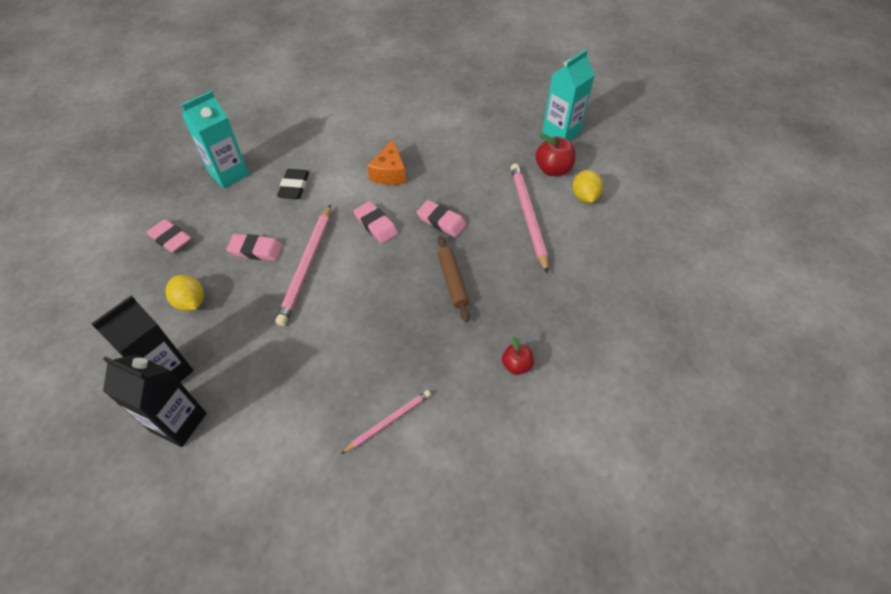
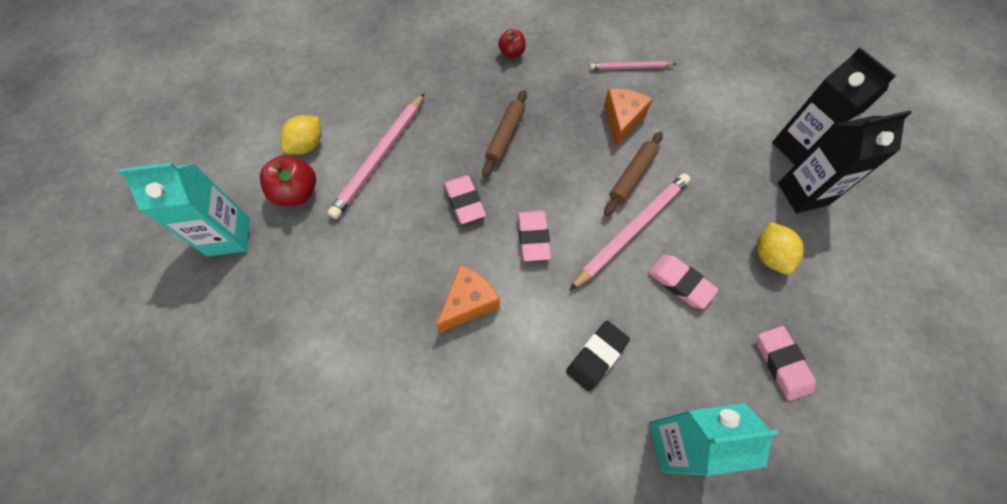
camera: 145 degrees left, 10 degrees up
(327, 306) = (632, 177): none -> brown rolling pin
(363, 353) = (622, 121): none -> orange cheese

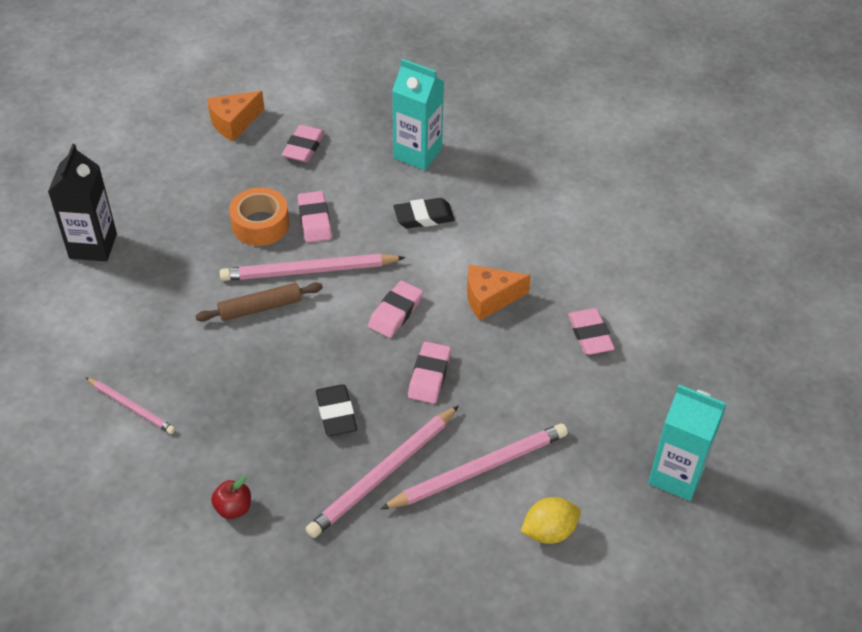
camera: 145 degrees left, 15 degrees down
(297, 193) = (587, 481): red apple -> none
(358, 323) = (590, 335): none -> pink eraser
(441, 118) = (383, 474): none -> pink pencil
(505, 137) = (336, 413): brown rolling pin -> black eraser
(622, 121) = (209, 359): orange cheese -> orange cheese (234, 123)
(714, 247) = (260, 224): none -> orange tape
(769, 256) = (228, 197): yellow lemon -> none
(802, 194) = (142, 215): black carton -> none

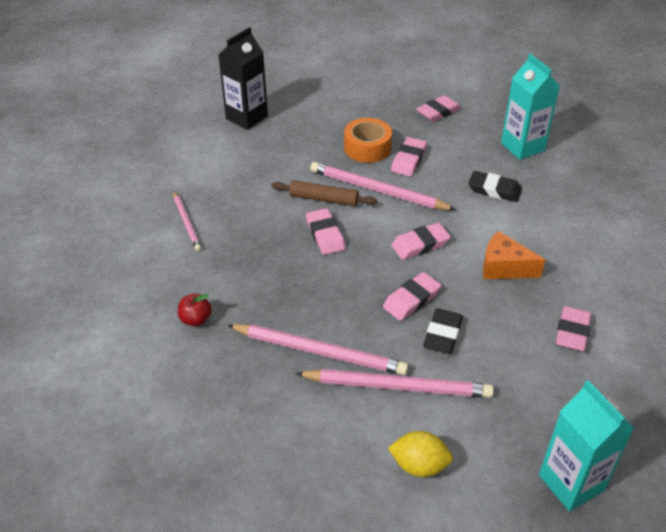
camera: 35 degrees right, 5 degrees down
(234, 123) = (400, 80): orange cheese -> none
(293, 348) = (325, 235): none -> pink eraser
(336, 413) = (320, 292): black eraser -> black eraser (442, 334)
(383, 474) = (320, 351): pink pencil -> pink pencil turned 150 degrees counterclockwise

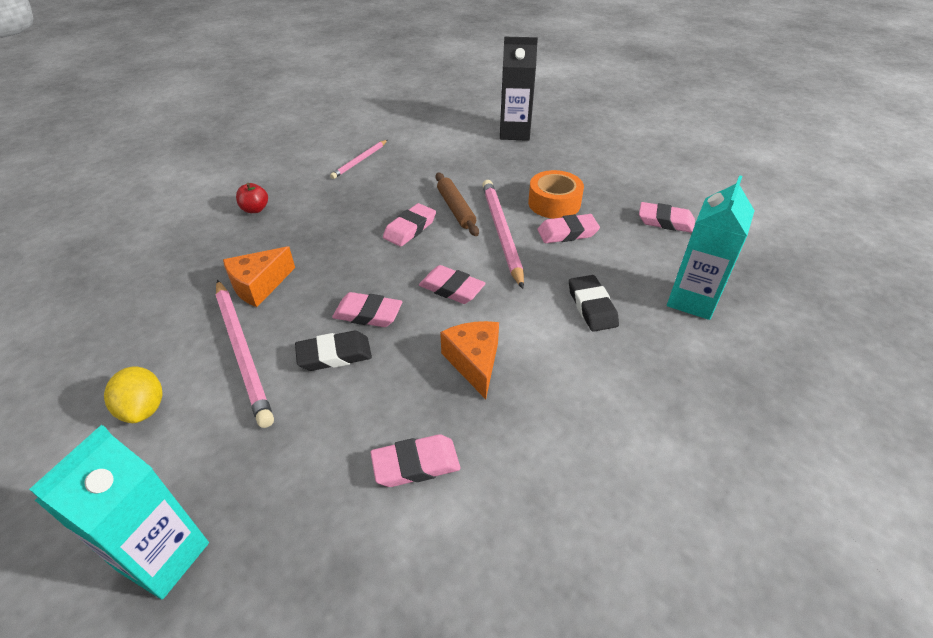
camera: 55 degrees right, 0 degrees up
(320, 351) = (259, 285): pink pencil -> orange cheese

